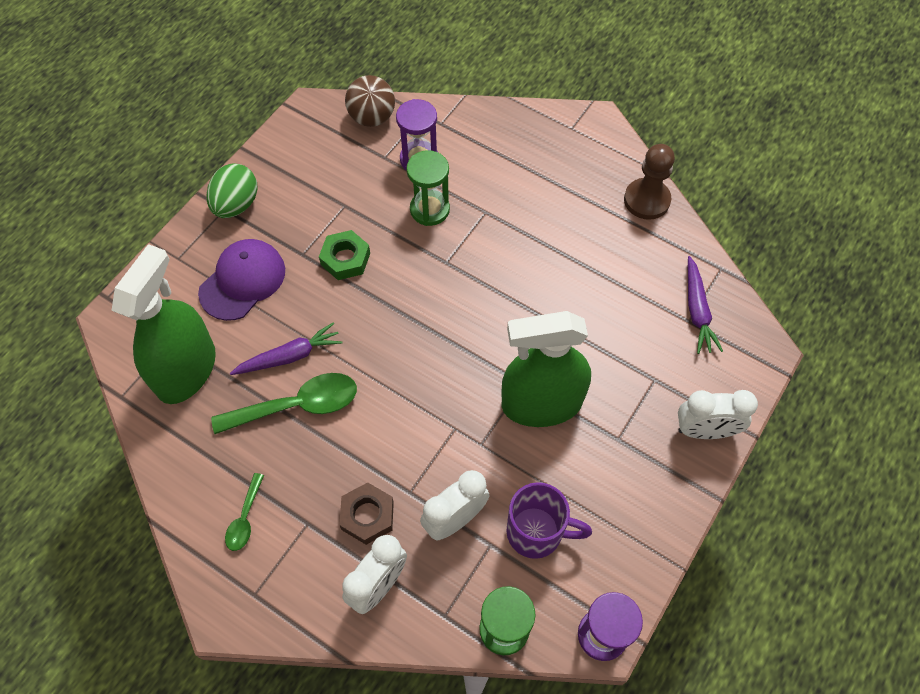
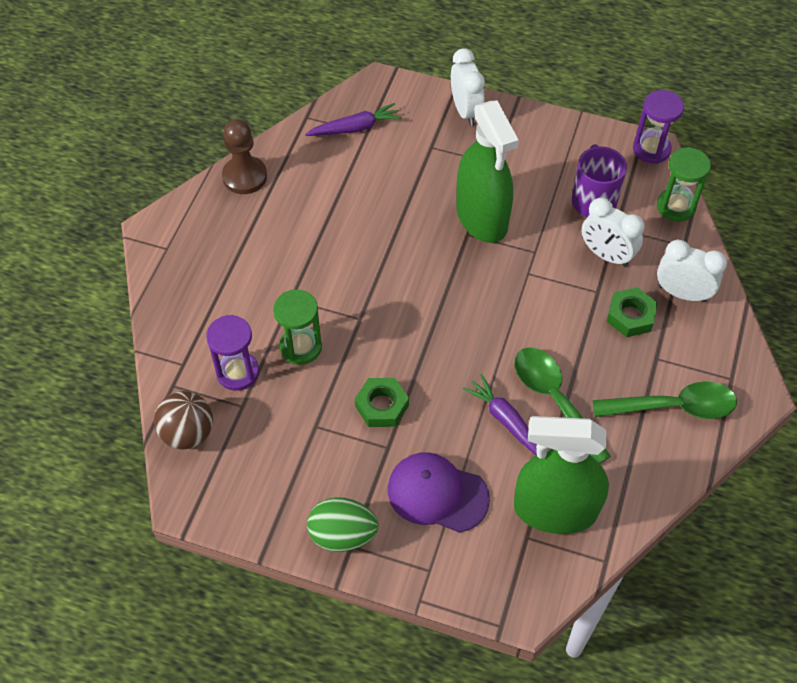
camera: 105 degrees left, 5 degrees down
(245, 518) = (674, 407): green spoon -> green spoon, size x1.89
(367, 516) = (630, 316): brown nut -> green nut

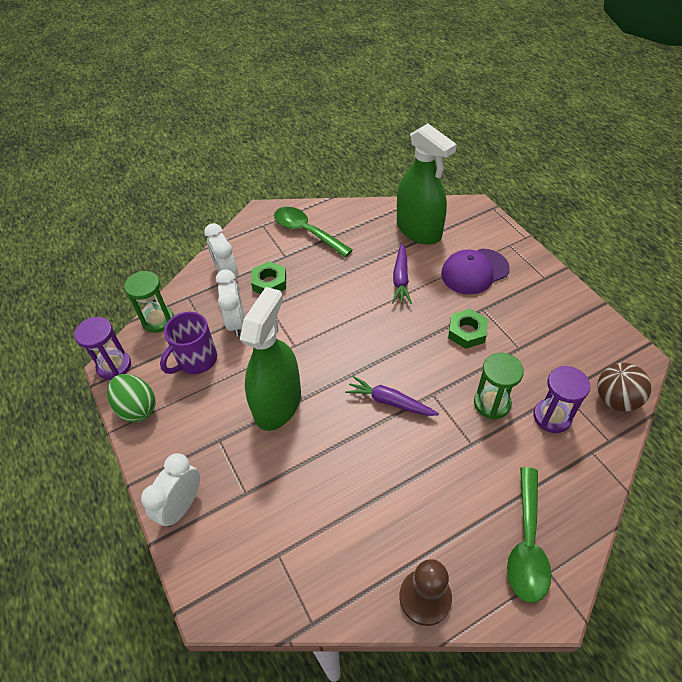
camera: 135 degrees left, 5 degrees down
(343, 535) = (546, 285): green egg -> green egg (137, 408)
(355, 128) = (283, 569): purple carrot -> purple carrot (390, 402)
(437, 493) = (474, 271): purple cap -> purple cap turned 90 degrees clockwise
(554, 399) = (362, 272): green spoon -> green spoon (527, 543)

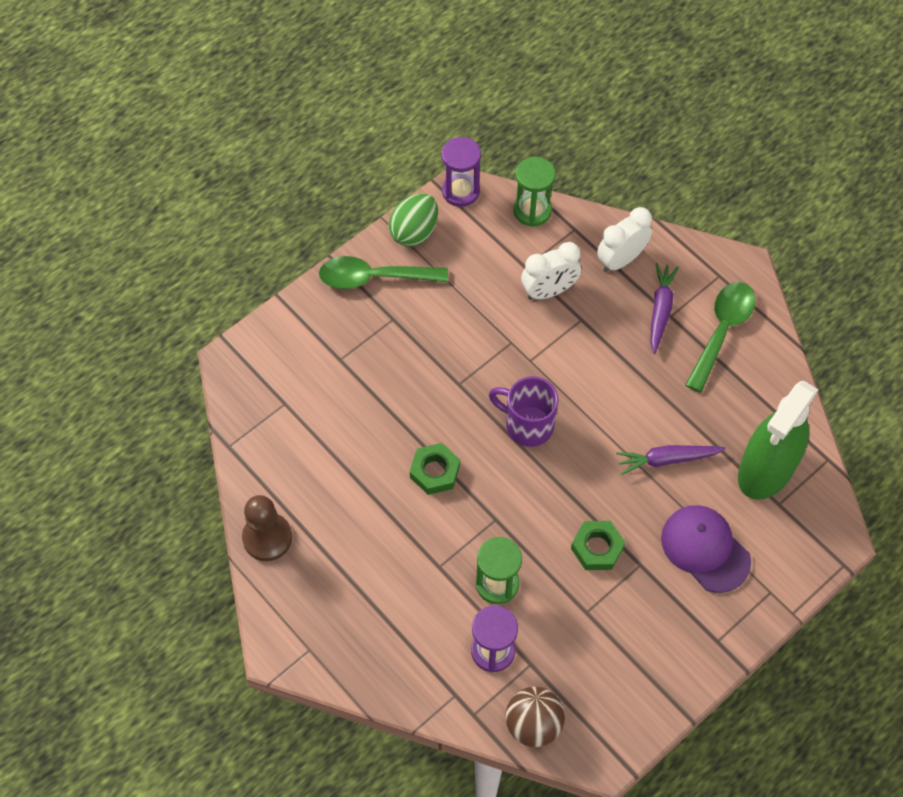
camera: 75 degrees right, 10 degrees up
(182, 506) = (317, 308): white clock -> none
(196, 360) = (486, 267): purple mug -> purple mug (527, 425)
(269, 282) = (620, 310): green nut -> green nut (435, 471)
(277, 404) = (448, 362): green spray bottle -> none
(390, 402) = (475, 475): purple carrot -> purple carrot (660, 310)
(527, 543) = (336, 627): green spoon -> green spoon (374, 278)

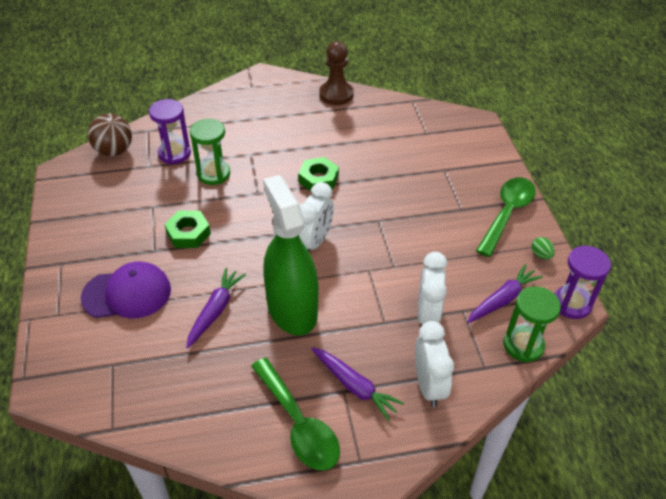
camera: 120 degrees right, 15 degrees down
(414, 232) = (541, 255): green egg -> green egg, size x0.48
(491, 242) = (502, 299): none -> purple carrot
(527, 425) = (314, 242): purple mug -> white clock
(766, 469) = (146, 374): green spray bottle -> green spray bottle (292, 309)

